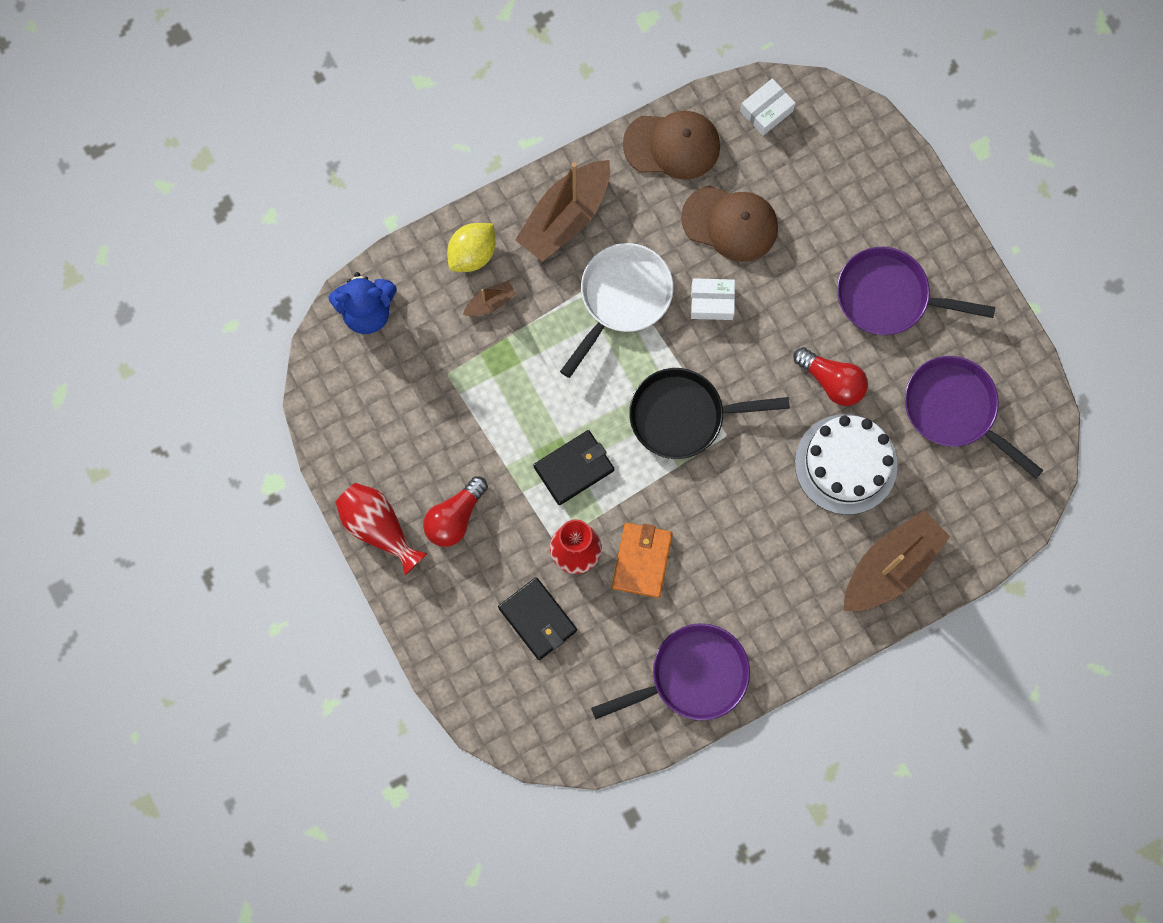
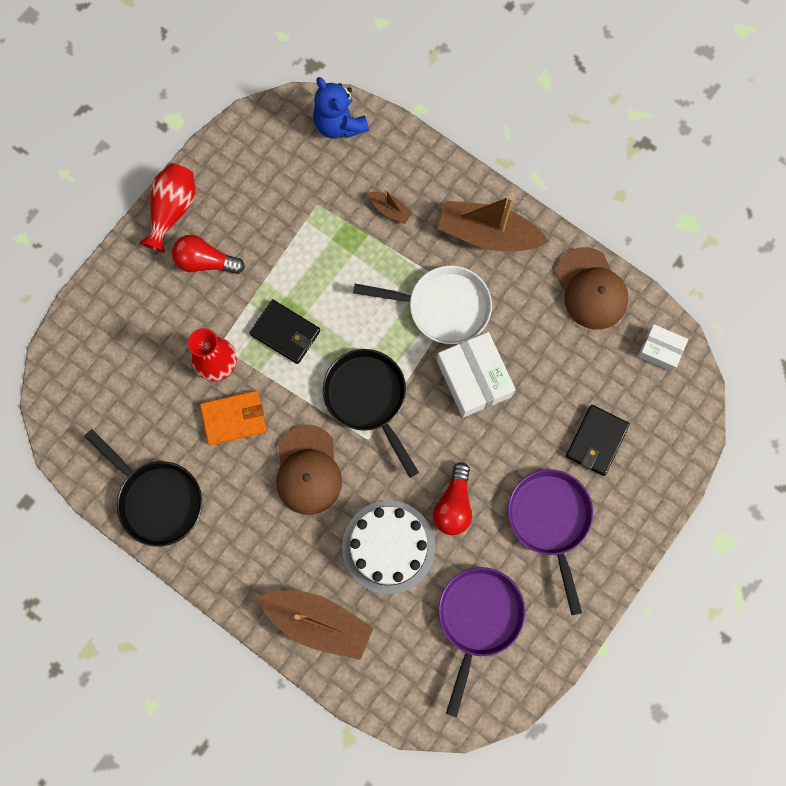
camera: 65 degrees right, 0 degrees up
(472, 254) = (423, 179): yellow lemon -> none
(537, 619) = (152, 359): black wallet -> black wallet (596, 441)
(692, 676) = (157, 499): purple pan -> black pan
(712, 302) = (474, 378): white box -> white box, size x1.71
(730, 223) = (548, 363): brown cap -> brown cap (308, 470)

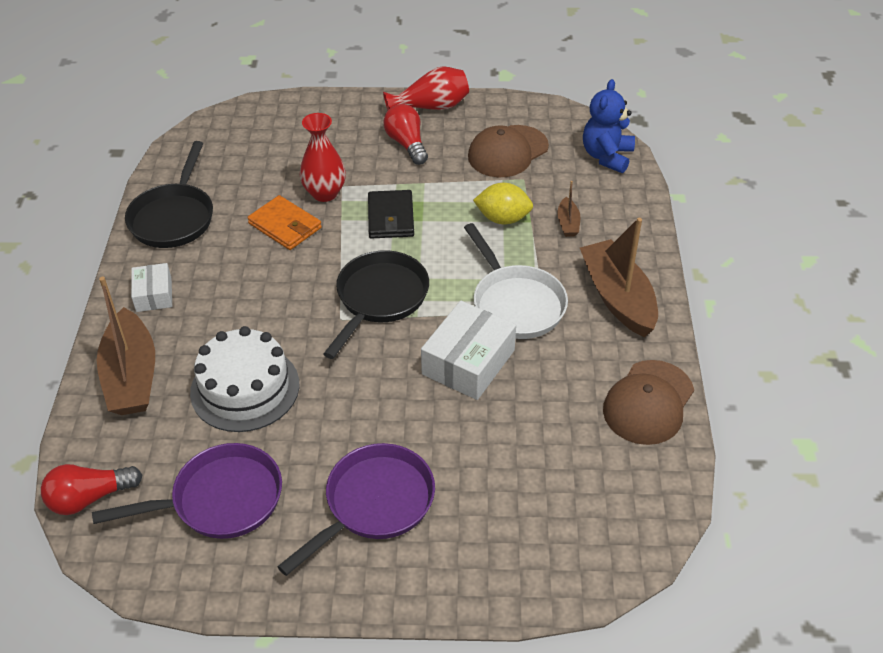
camera: 55 degrees right, 30 degrees down
(308, 470) = (276, 294): brown cap -> brown cap (507, 152)
(350, 252) = (503, 219): none -> yellow lemon
(453, 505) = (327, 415): red light bulb -> red light bulb (89, 498)
(596, 441) = (495, 496): black wallet -> none
(660, 350) = (646, 498): white box -> white box (154, 295)

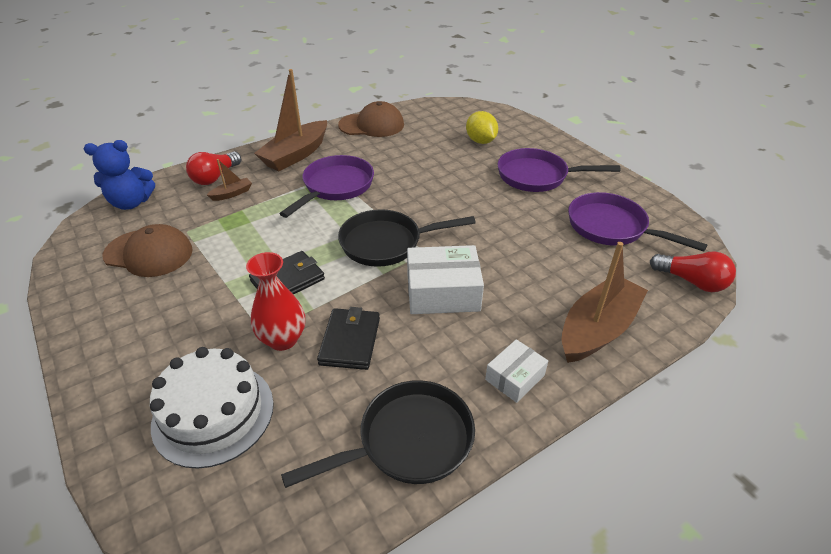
camera: 125 degrees left, 5 degrees down
(245, 388) = (532, 263): white cake -> white cake (213, 413)
(285, 226) = (350, 341): orange wallet -> black wallet
(407, 144) = (166, 321): red light bulb -> red light bulb (215, 177)
(431, 107) = (85, 333): red vase -> none
(468, 362) = (404, 185): white box -> white box (443, 292)
(503, 219) = (247, 223): yellow lemon -> yellow lemon (480, 141)
(516, 303) = (335, 186): white pan -> purple pan

